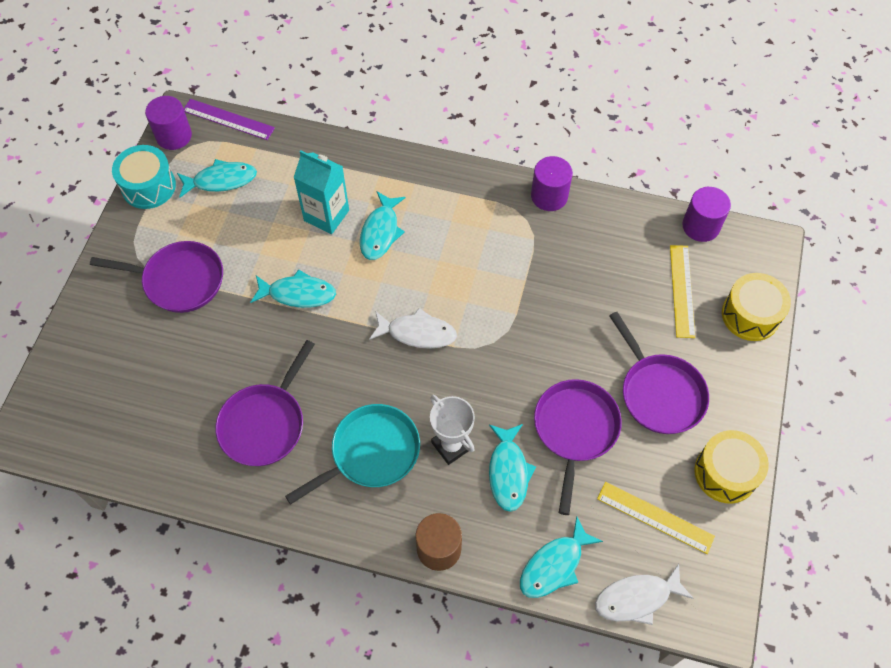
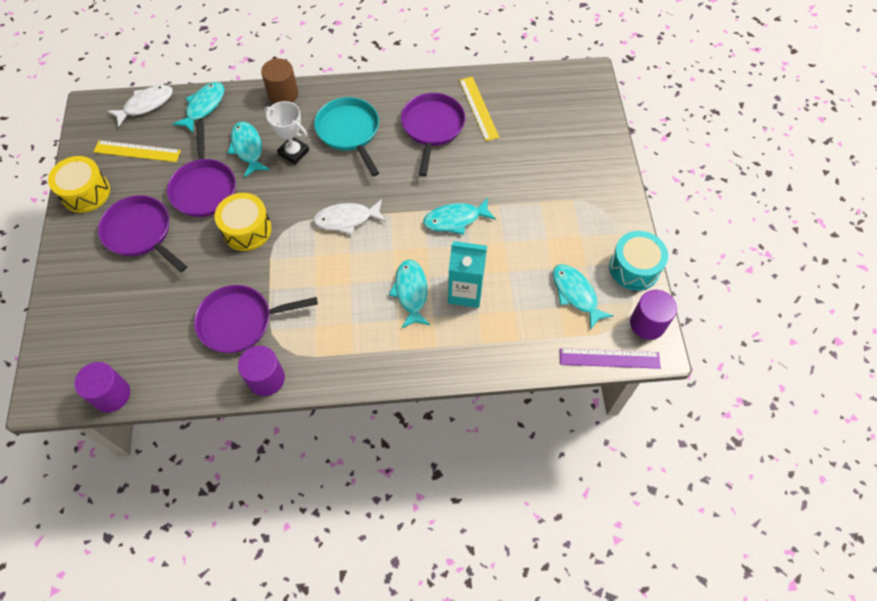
camera: 160 degrees right, 0 degrees up
(179, 280) = (554, 200): purple pan -> purple pan (240, 321)
(221, 180) = (576, 294): turquoise fish -> turquoise fish turned 90 degrees clockwise
(371, 453) = (349, 132): turquoise pan -> turquoise pan turned 120 degrees clockwise
(682, 290) = (126, 323): yellow ruler -> yellow ruler (478, 108)
(750, 315) = (63, 320): yellow drum -> yellow drum (247, 230)

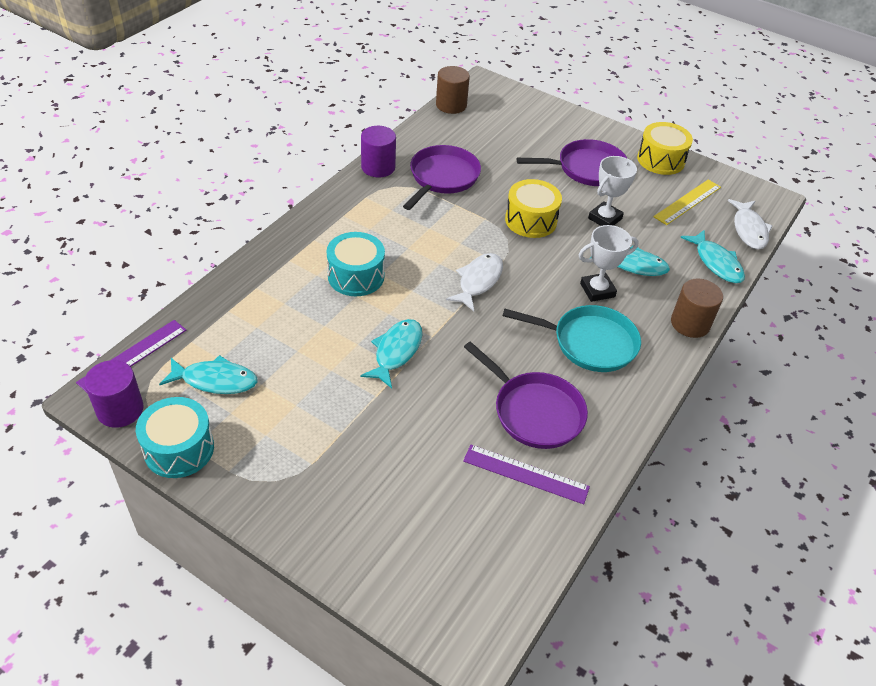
camera: 125 degrees right, 15 degrees down
(111, 394) = (451, 105): purple cylinder -> brown cylinder
(204, 188) = (605, 218): purple pan -> white trophy
(411, 292) = (356, 276): turquoise fish -> turquoise drum
(465, 292) = (314, 308): turquoise carton -> none
(478, 108) = (526, 474): yellow ruler -> purple ruler

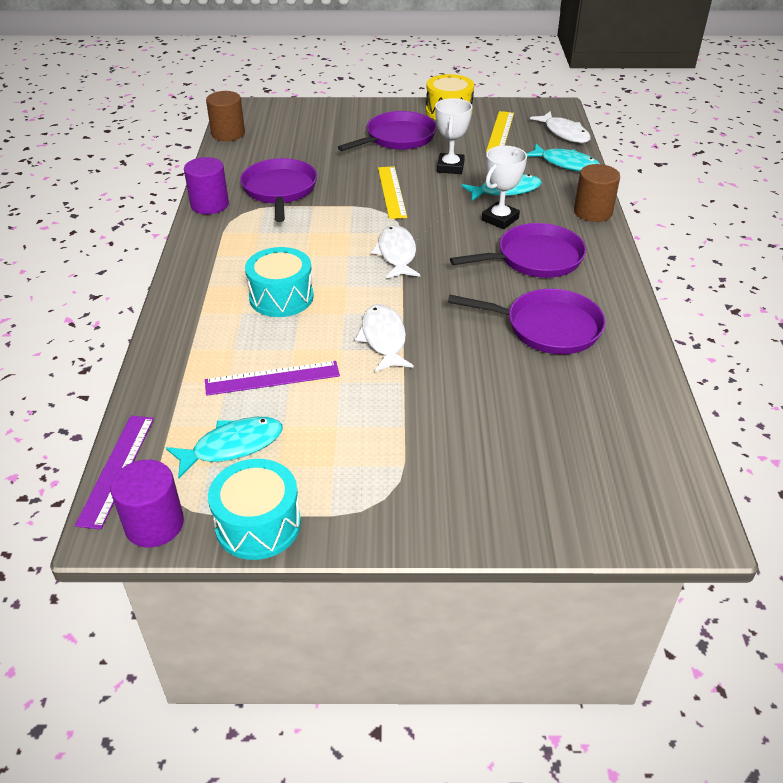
camera: 30 degrees left, 5 degrees down
(396, 352) = (383, 339): turquoise fish -> white fish
(526, 474) = (591, 375): purple ruler -> purple ruler (272, 378)
(531, 220) = (392, 192): yellow drum -> yellow ruler
(589, 343) = (535, 258): turquoise pan -> purple pan

